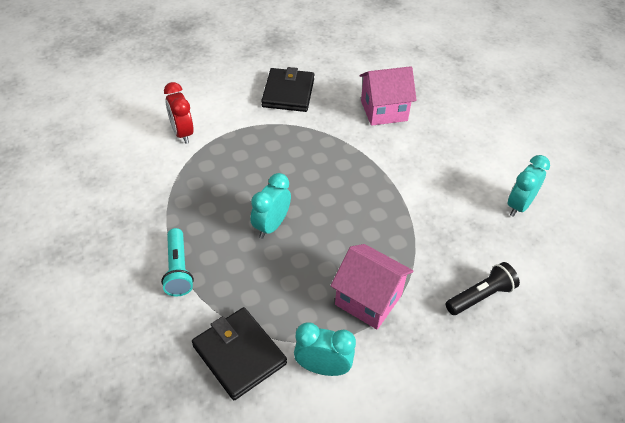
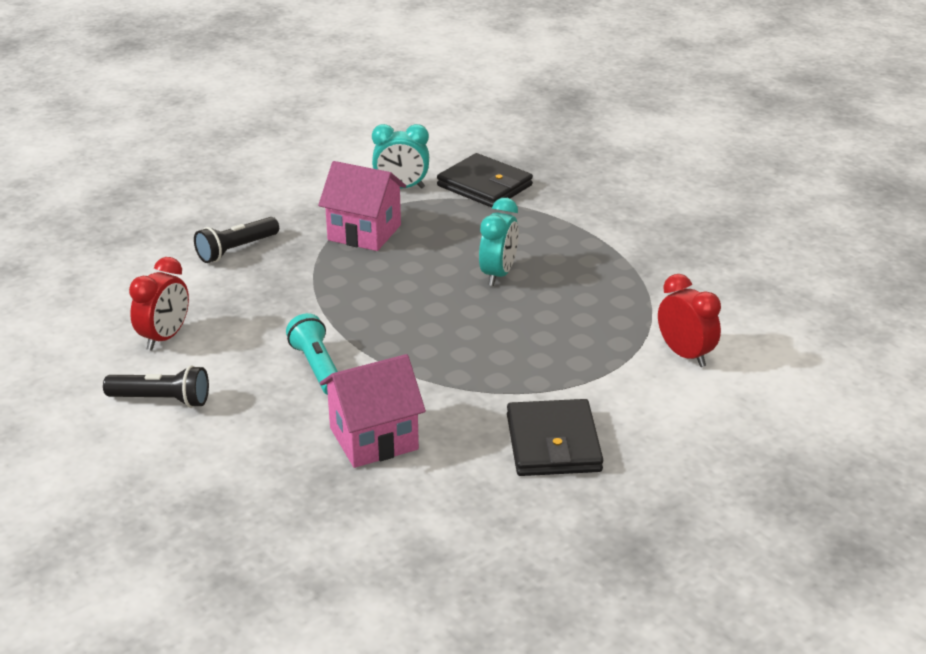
camera: 170 degrees right, 15 degrees down
(178, 269) = (584, 228): turquoise flashlight -> turquoise flashlight (317, 367)
(509, 155) = (161, 400): none -> black flashlight
(519, 205) = (165, 338): turquoise clock -> red clock

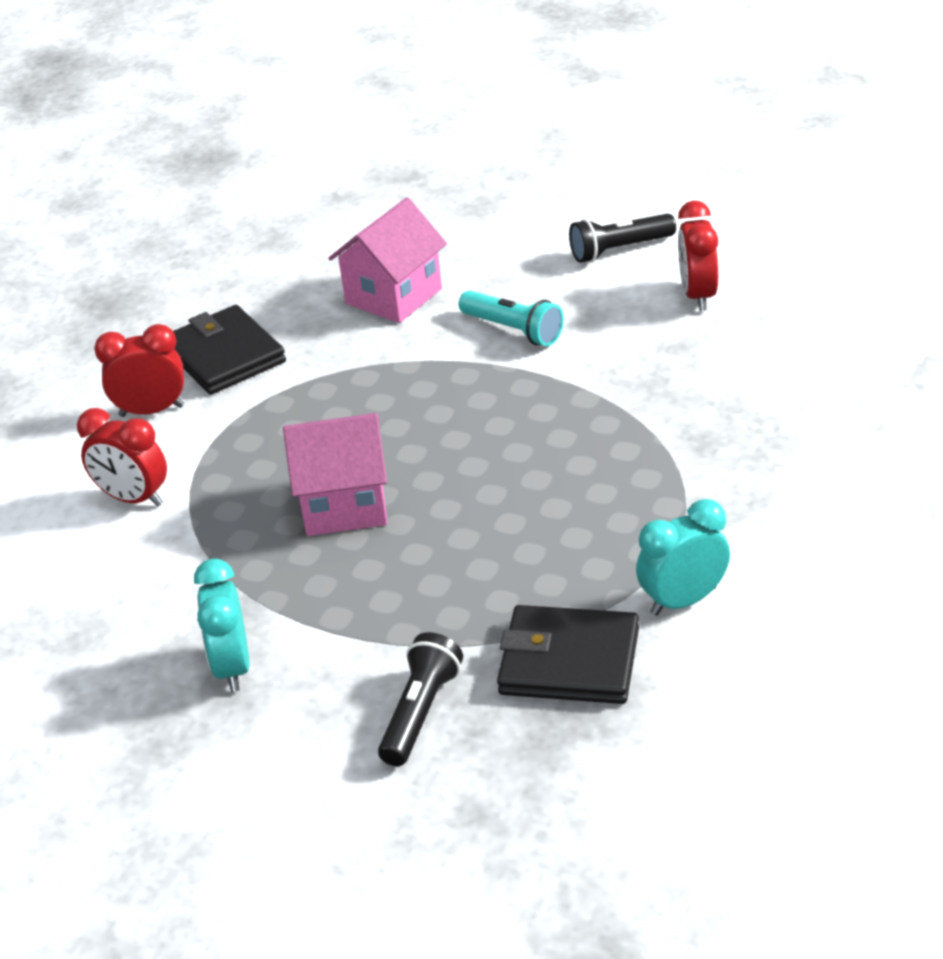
camera: 155 degrees right, 5 degrees up
(236, 250) = (768, 413): black flashlight -> black flashlight (420, 713)
(364, 232) = (647, 503): pink house -> pink house (344, 505)
(498, 274) = (421, 514): turquoise clock -> turquoise clock (232, 667)
(640, 418) = (151, 411): none -> red clock

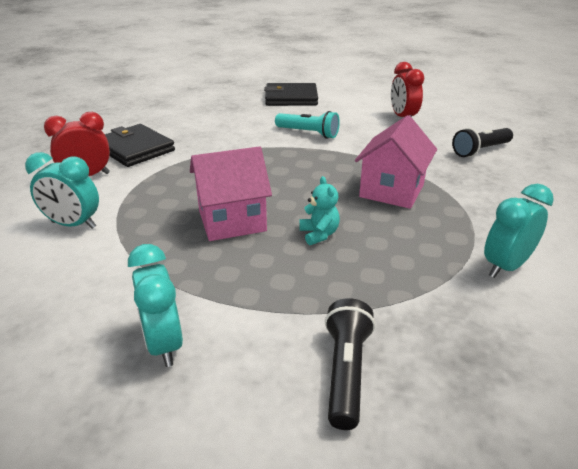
camera: 15 degrees left, 5 degrees down
(133, 499) = (73, 225): red clock -> turquoise clock
(393, 296) = (233, 122): pink house -> pink house (391, 191)
(456, 535) = (319, 234): none -> turquoise teddy bear
(569, 661) = (449, 316): black wallet -> black wallet (291, 98)
(620, 250) = (350, 103): black flashlight -> black flashlight (480, 150)

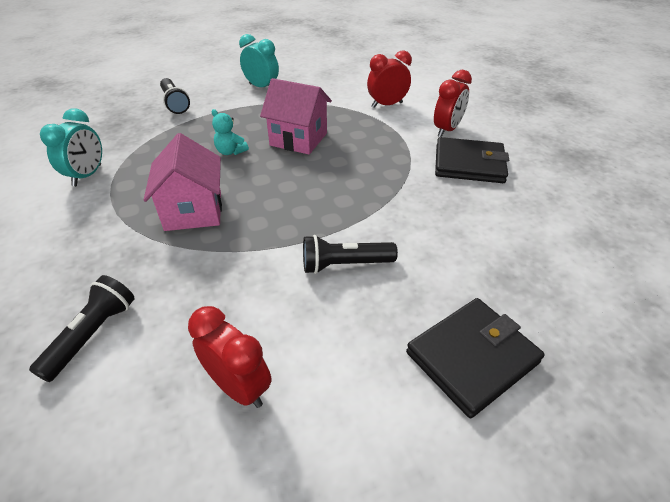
camera: 145 degrees right, 10 degrees up
(73, 225) = (387, 105): turquoise clock -> red clock
(232, 221) = (298, 139): pink house -> pink house turned 75 degrees clockwise
(308, 133) = (345, 264): turquoise flashlight -> black flashlight

